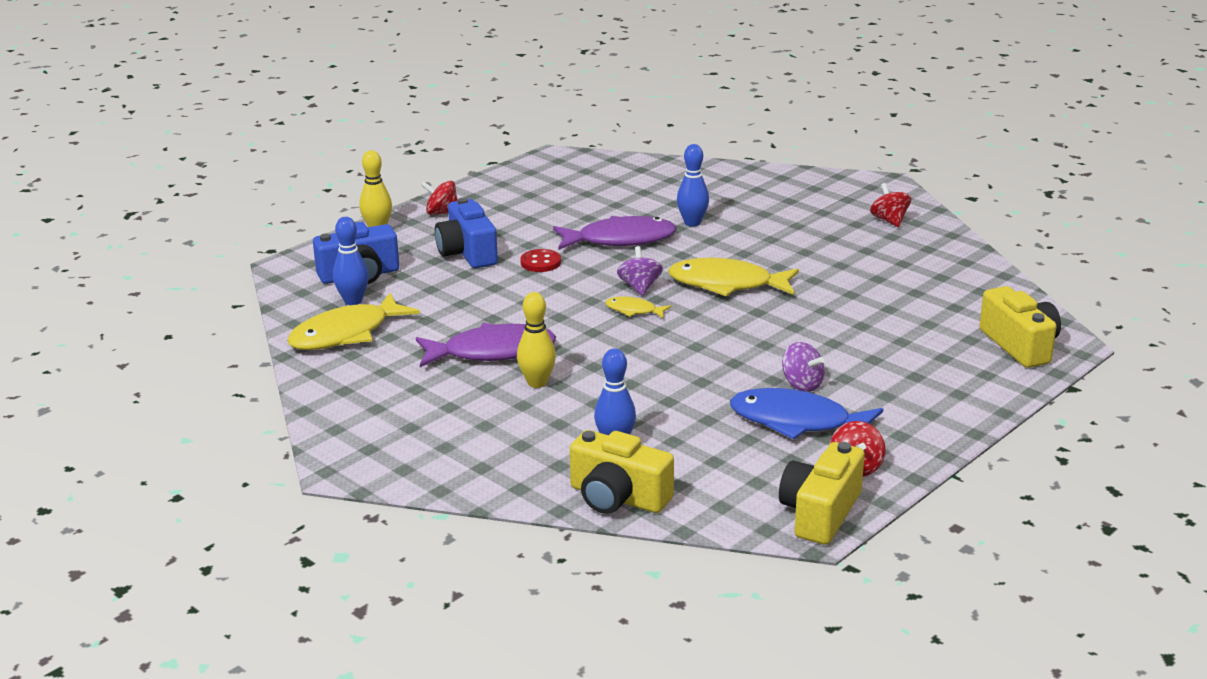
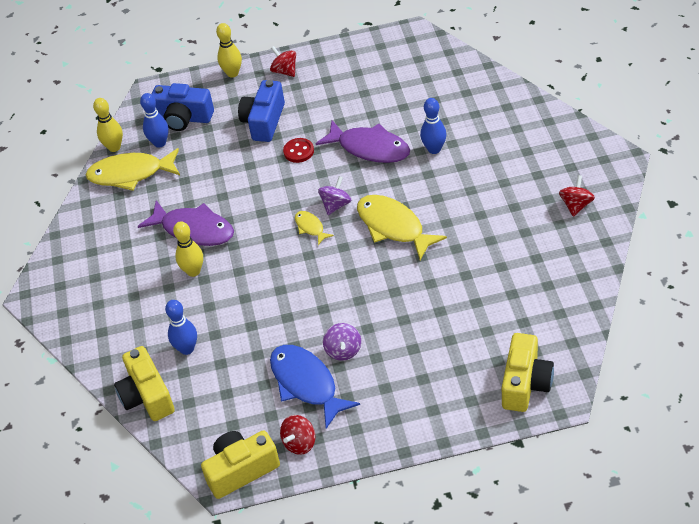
camera: 40 degrees right, 20 degrees up
(294, 320) = (114, 147): none -> yellow bowling pin

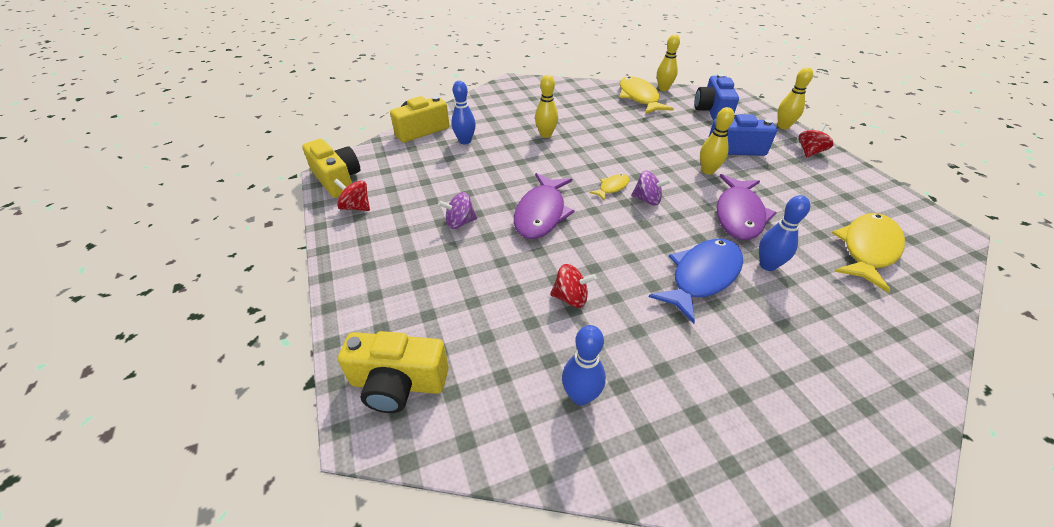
camera: 75 degrees right, 5 degrees down
(159, 143) = (678, 105): blue bowling pin -> blue bowling pin (580, 396)
(194, 230) = (590, 130): purple fish -> purple fish (541, 213)
(298, 151) = (708, 171): red button -> yellow bowling pin
(306, 384) = (422, 204): blue fish -> blue fish (702, 277)
(393, 227) = (631, 242): yellow fish -> yellow fish (867, 249)
(576, 205) = (743, 436): red spinning top -> red spinning top (571, 298)

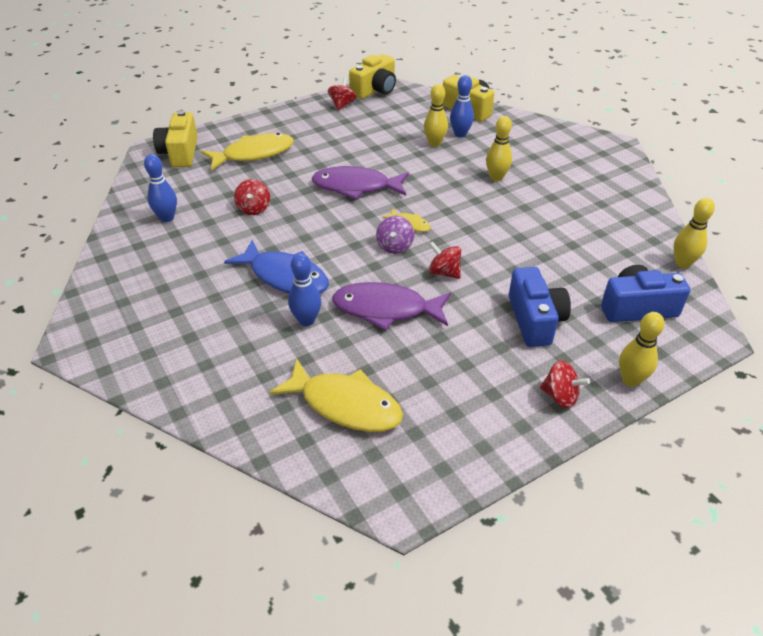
camera: 80 degrees right, 0 degrees up
(460, 223) = (333, 150): purple spinning top -> none
(639, 98) = (635, 241): yellow fish -> yellow fish (254, 154)
(683, 179) = (444, 272): none -> red spinning top
(708, 171) = (468, 292): yellow bowling pin -> yellow bowling pin (434, 143)

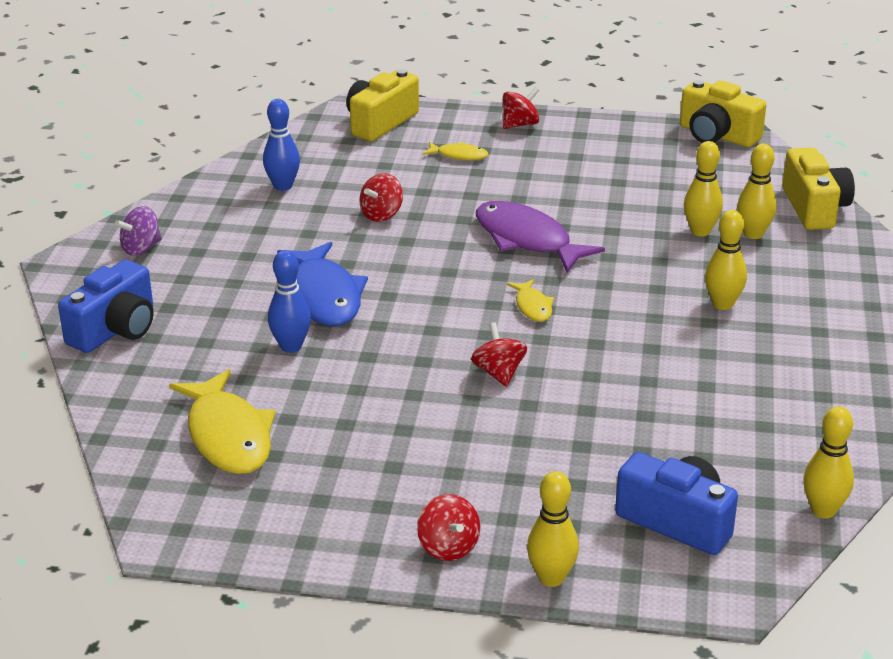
camera: 40 degrees right, 10 degrees down
(254, 154) = (459, 155): yellow fish -> yellow fish, size x0.49
(342, 105) = (645, 138): red spinning top -> red spinning top (520, 124)
(375, 90) = (717, 135): yellow camera -> yellow camera turned 45 degrees clockwise
(386, 309) = (383, 376): purple fish -> none
(395, 246) = (481, 321): purple spinning top -> purple spinning top (141, 248)
(460, 134) = (753, 234): blue bowling pin -> yellow bowling pin
(535, 320) = (531, 468): blue camera -> blue camera (115, 329)

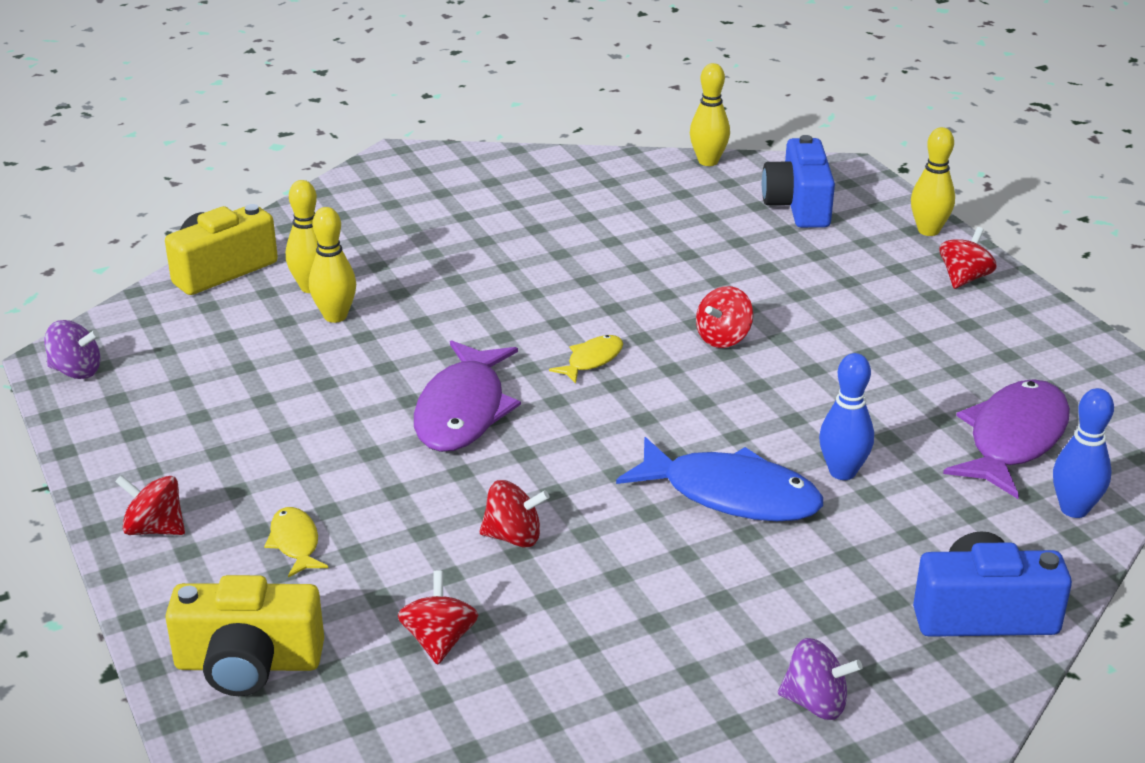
camera: 125 degrees left, 0 degrees up
(228, 436) = (1013, 439): yellow fish -> purple fish
(283, 186) = (526, 661): blue bowling pin -> blue bowling pin (1074, 509)
(324, 296) = (731, 495): blue fish -> blue fish turned 75 degrees clockwise
(329, 170) = (439, 640): none -> red spinning top
(717, 135) = (76, 371): yellow camera -> purple spinning top
(722, 304) = (469, 267): yellow bowling pin -> none

